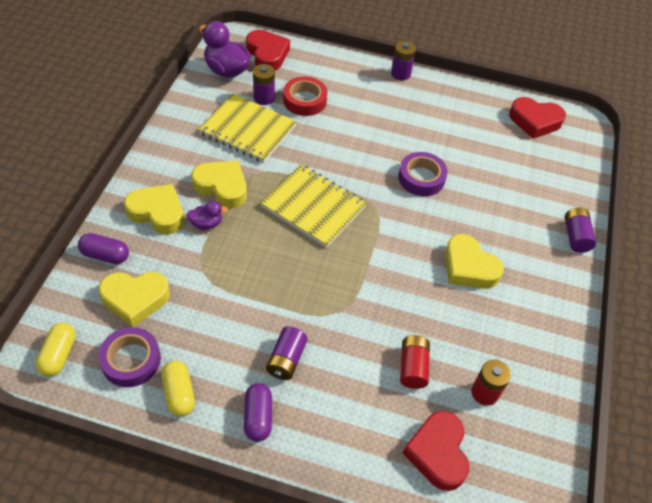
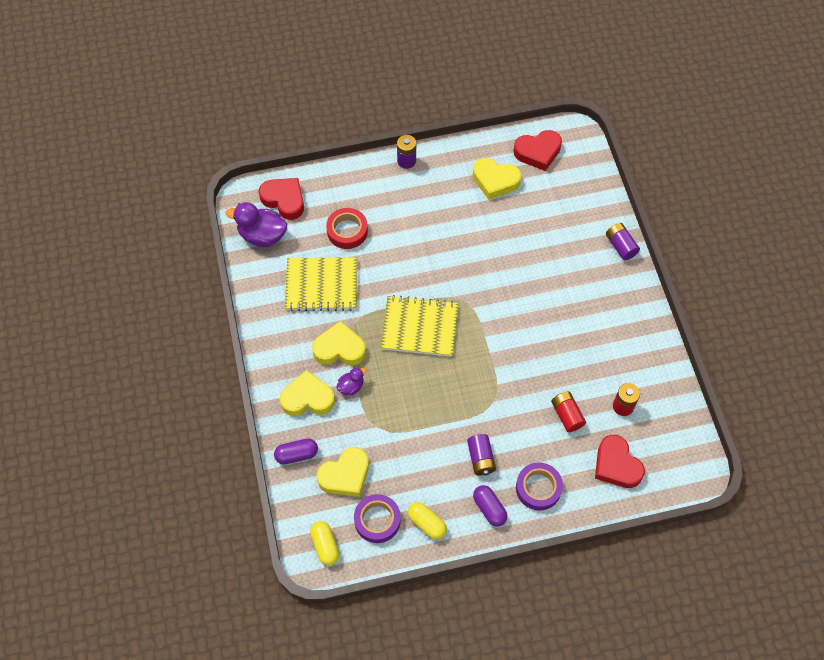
camera: 25 degrees left, 10 degrees up
(264, 98) = (313, 247): purple battery -> none
(421, 178) = (483, 256): purple tape -> purple tape (538, 488)
(469, 267) = (560, 315): yellow heart -> yellow heart (495, 181)

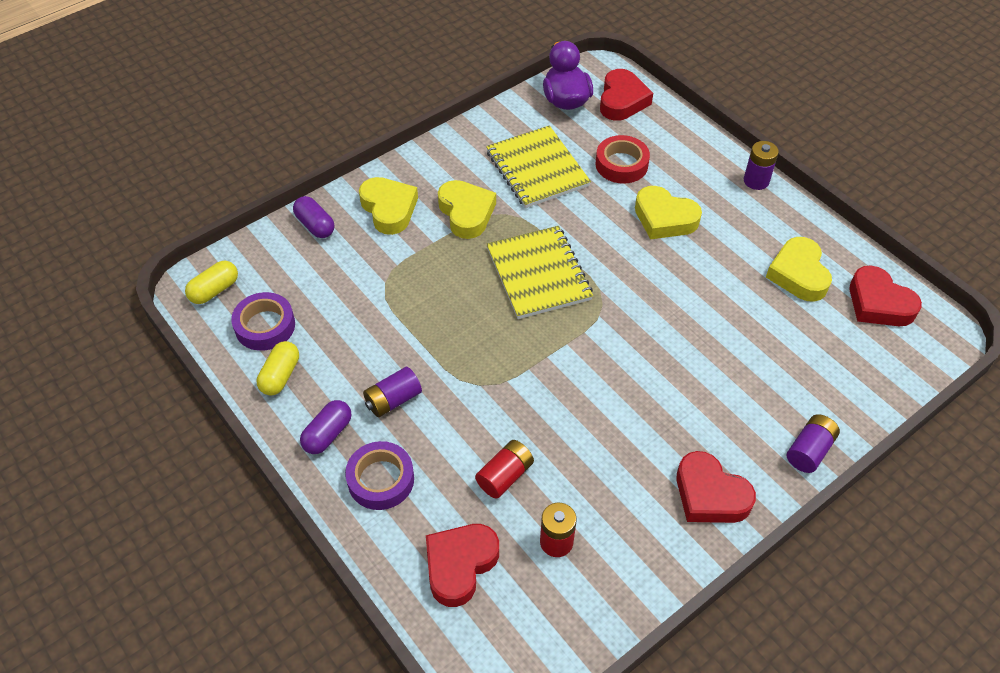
camera: 65 degrees right, 10 degrees down
(345, 475) = (309, 276): yellow heart -> yellow heart (664, 218)
(351, 386) = (424, 240): purple duck -> none
(627, 311) = (710, 495): none -> red heart

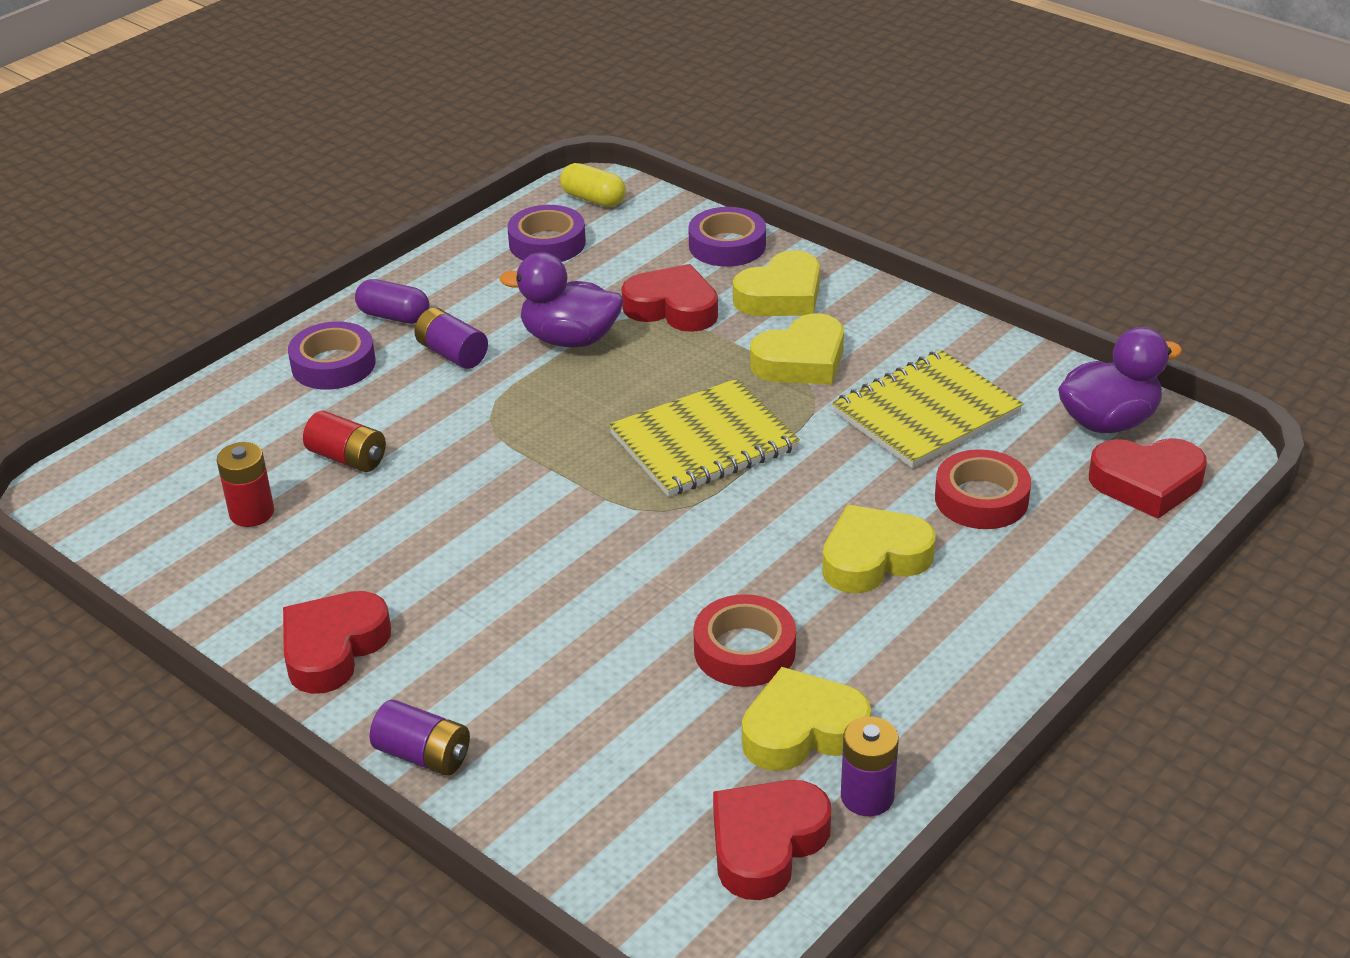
camera: 80 degrees right, 15 degrees down
(280, 375) = (474, 268): yellow capsule -> none
(315, 225) = (727, 245): purple capsule -> purple tape
(399, 328) = (570, 339): none -> purple duck
(460, 565) = (218, 441): red heart -> red heart (672, 308)
(664, 218) = (873, 558): yellow heart -> yellow heart turned 45 degrees clockwise
(733, 287) = (744, 650): none -> red tape
(756, 181) = (1020, 665): purple battery -> purple battery (867, 796)

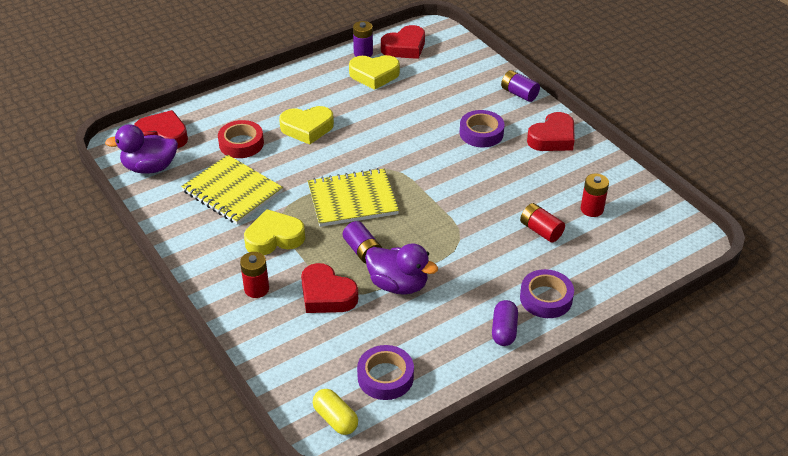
camera: 165 degrees left, 5 degrees up
(394, 316) = (504, 330): purple capsule -> purple capsule turned 60 degrees clockwise
(452, 354) = (472, 290): purple battery -> purple battery (362, 251)
(727, 245) = (265, 342): purple tape -> purple tape (481, 133)
(744, 650) = (381, 104): red tape -> none
(781, 295) = (256, 289): yellow heart -> red battery
(926, 413) = (232, 192): yellow notebook -> yellow notebook turned 60 degrees clockwise

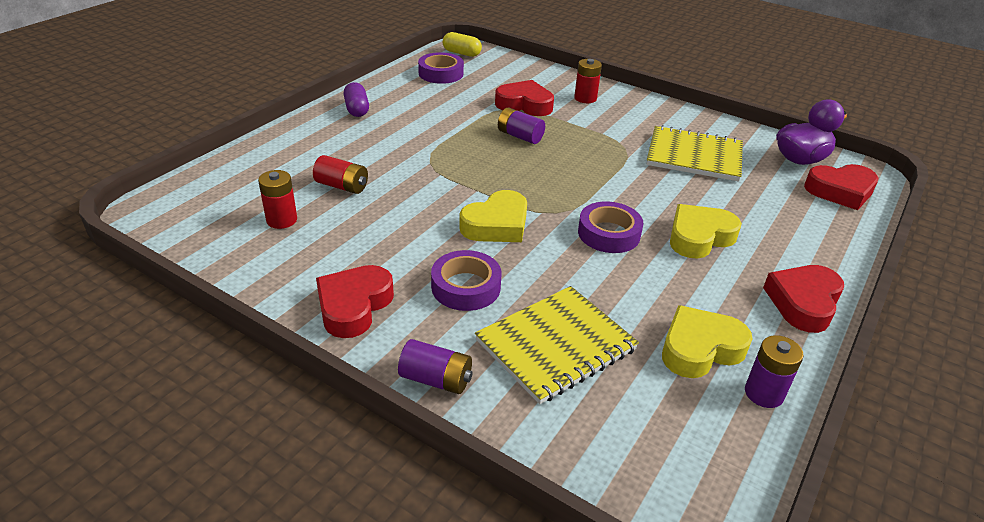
camera: 155 degrees right, 5 degrees down
(241, 144) = (748, 201): red tape -> none
(274, 238) = (610, 130): yellow heart -> yellow heart (496, 225)
(352, 199) = (568, 173): yellow notebook -> yellow notebook (556, 345)
(398, 284) = (468, 120): purple duck -> none
(404, 47) = (708, 433): red heart -> red heart (803, 302)
(546, 298) = (323, 135): purple tape -> purple tape (609, 233)

